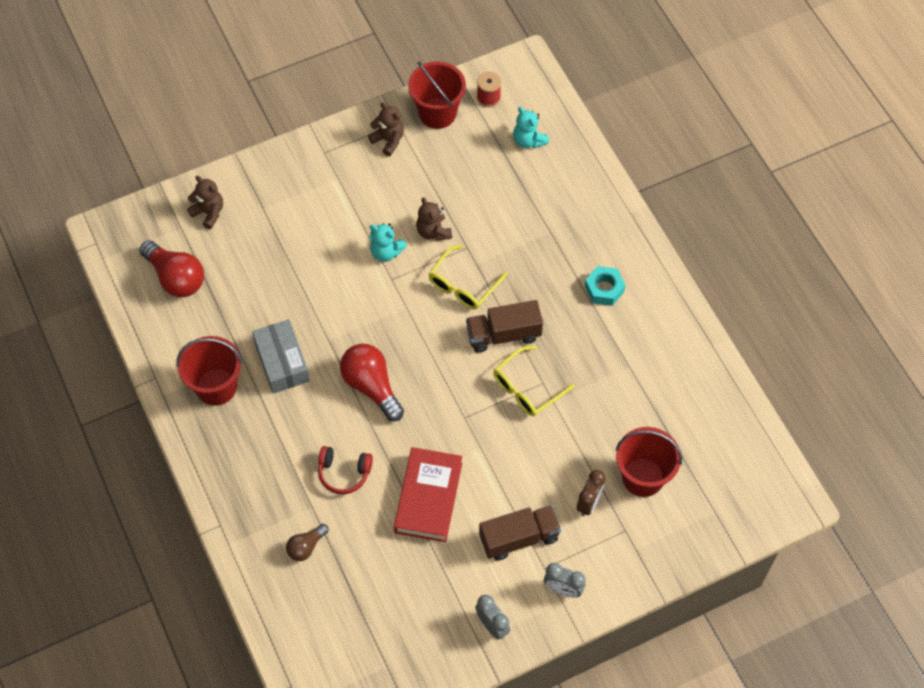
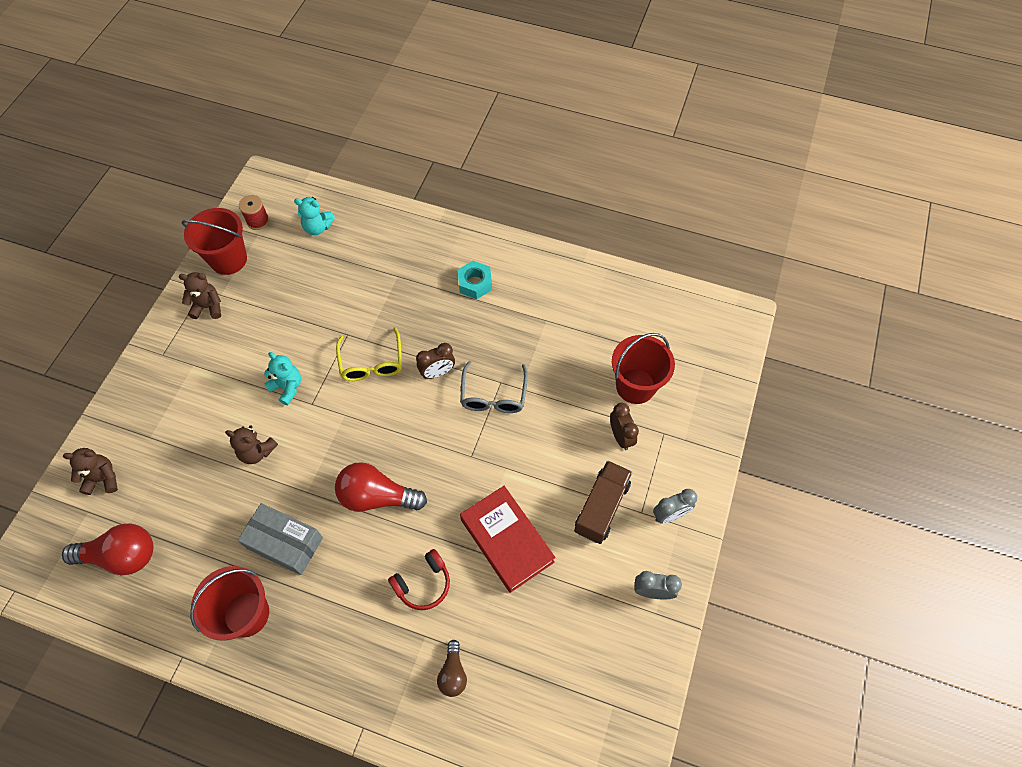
camera: 45 degrees left, 0 degrees up
(386, 252) = (287, 387): turquoise teddy bear -> turquoise teddy bear turned 120 degrees counterclockwise
(433, 231) = (310, 343): brown teddy bear -> brown teddy bear (257, 452)
(503, 334) = (437, 372): brown truck -> brown clock
(526, 388) = (493, 395): yellow glasses -> grey glasses

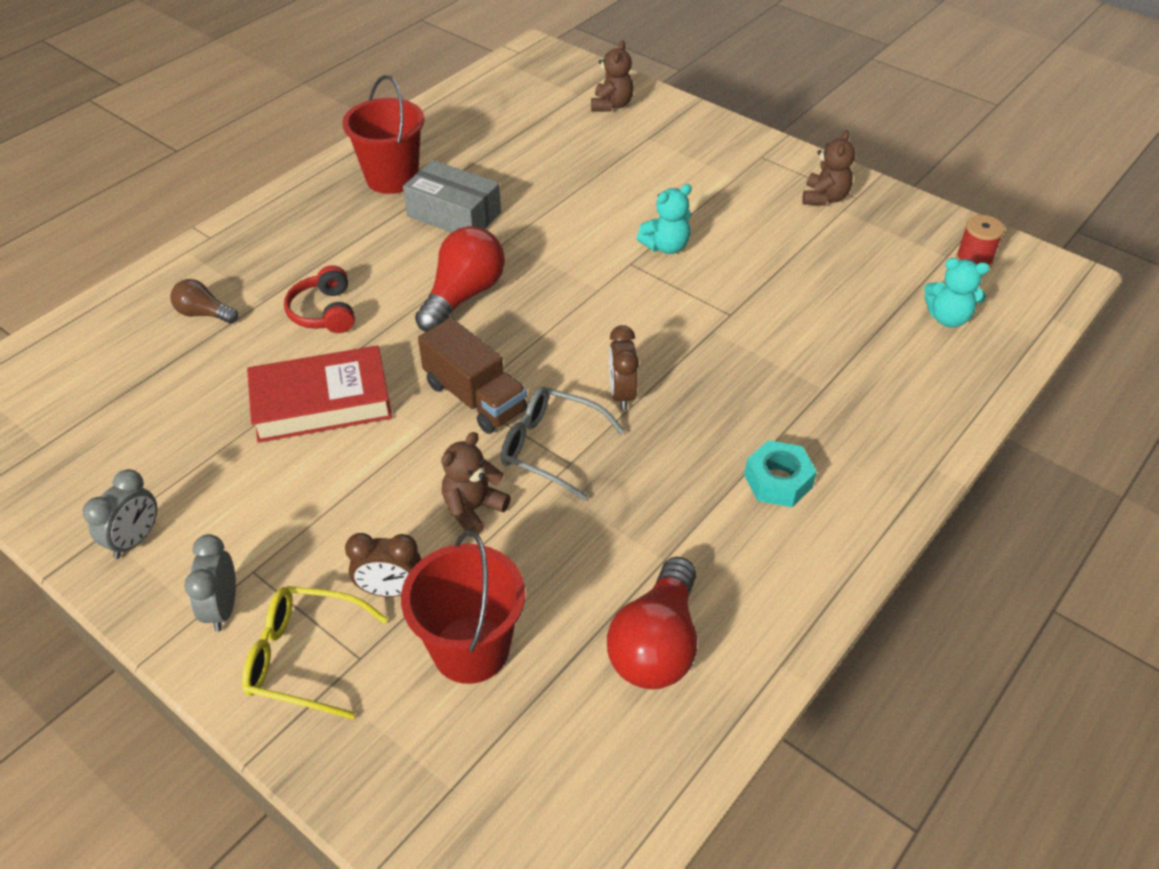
camera: 110 degrees right, 15 degrees down
(122, 555) = (514, 110): red light bulb -> red light bulb (656, 645)
(228, 259) = (904, 224): red bucket -> none
(257, 452) = (585, 210): brown teddy bear -> brown teddy bear (473, 509)
(285, 542) = (454, 214): grey box -> grey box turned 75 degrees clockwise
(317, 227) = (948, 318): turquoise teddy bear -> turquoise teddy bear turned 105 degrees counterclockwise
(371, 363) = (670, 329): yellow glasses -> yellow glasses (303, 657)
(601, 507) = (294, 522): brown truck -> brown truck (475, 397)

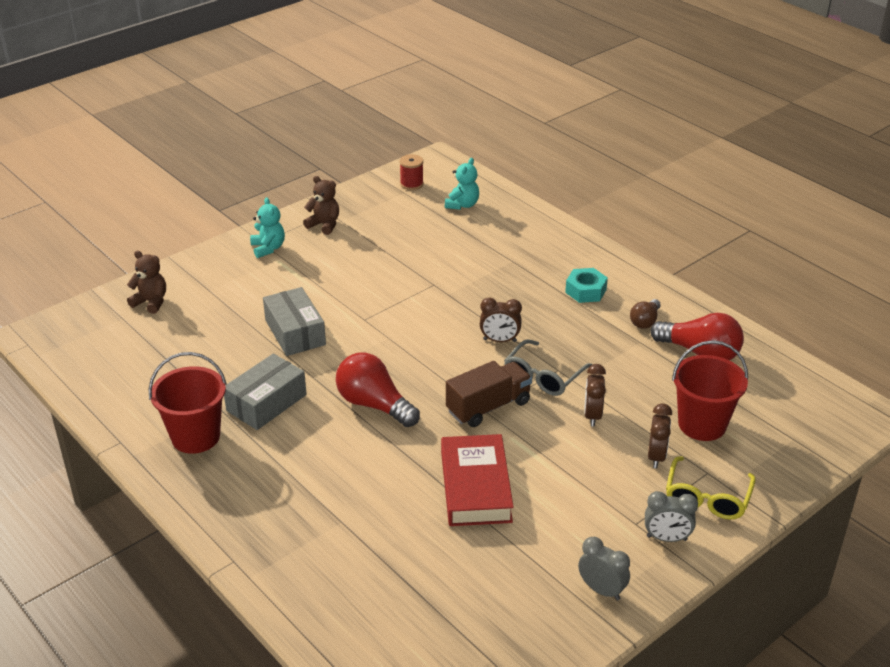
camera: 80 degrees left, 10 degrees down
(204, 314) = (347, 560): brown light bulb -> brown light bulb (645, 321)
(324, 312) = (369, 483): red headphones -> none
(473, 509) = (592, 415): brown teddy bear -> brown clock
(587, 213) = (295, 332): none -> grey box
(666, 246) = (351, 300): turquoise teddy bear -> turquoise teddy bear (268, 248)

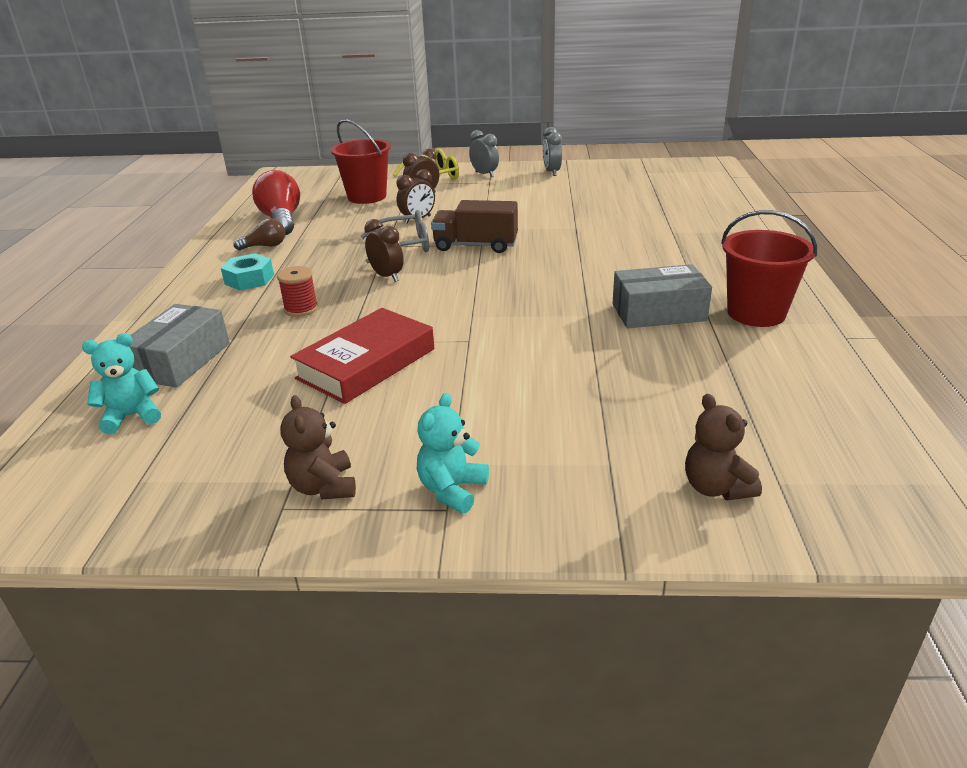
camera: 135 degrees left, 5 degrees down
(295, 332) = (557, 359): grey box -> grey box (181, 361)
(374, 405) = (561, 277): red light bulb -> none
(411, 184) = (102, 490): red spool -> red spool (301, 309)
(475, 486) = (555, 218): red book -> red book (366, 364)

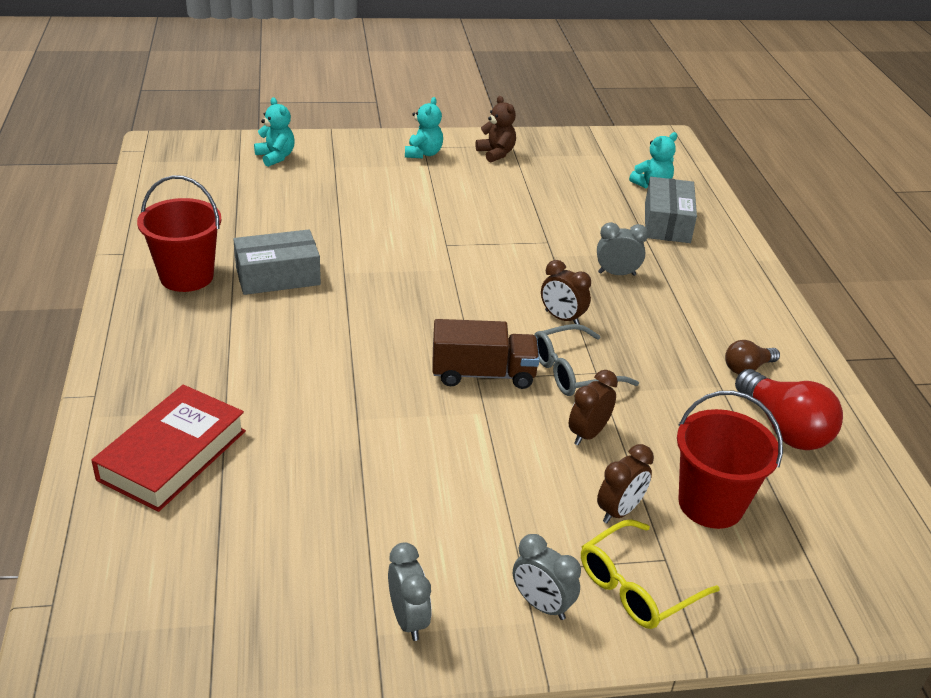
camera: 165 degrees right, 5 degrees up
(249, 279) = (706, 311): turquoise nut -> none
(301, 309) = (616, 274): red spool -> grey clock
(366, 364) = (519, 223): red book -> red book (172, 455)
(716, 487) = (276, 157): brown teddy bear -> turquoise teddy bear

